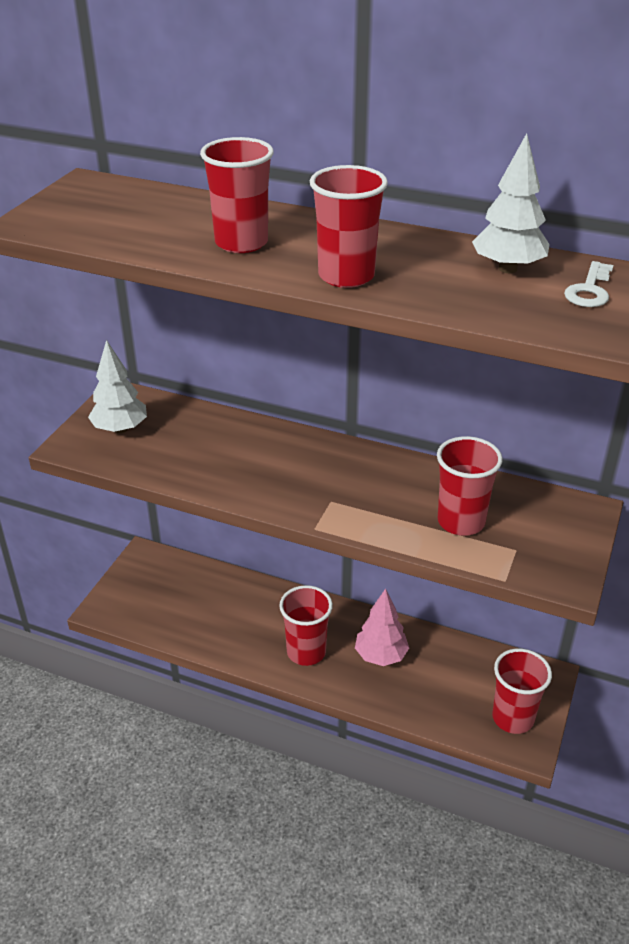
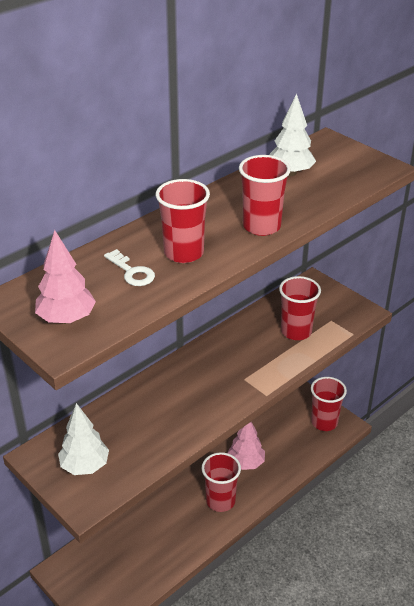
camera: 65 degrees left, 0 degrees up
(72, 214) = (67, 319): none -> pink tree
(589, 290) = (331, 158): white key -> white key (132, 272)

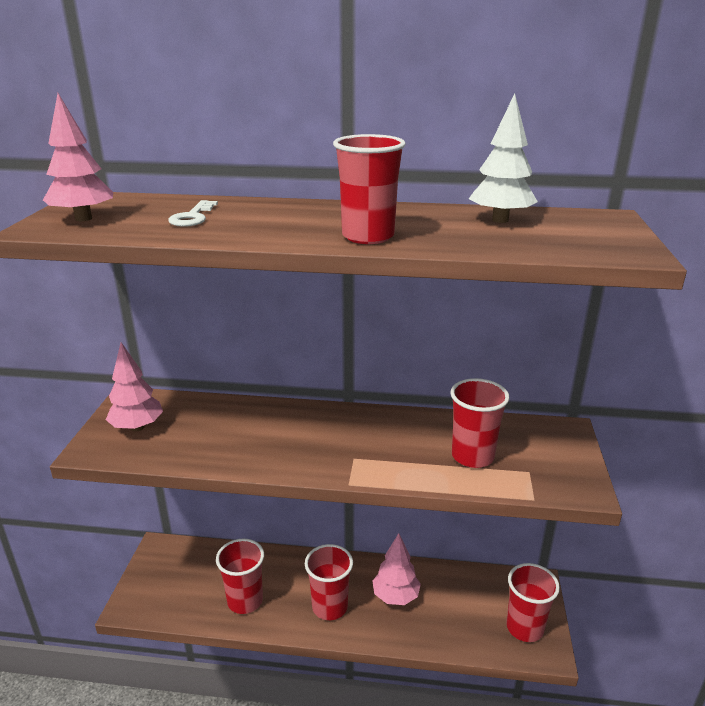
camera: 50 degrees right, 10 degrees down
(85, 466) = (137, 427): white tree -> pink tree
(183, 253) = (257, 224): red cup -> red cup (245, 601)

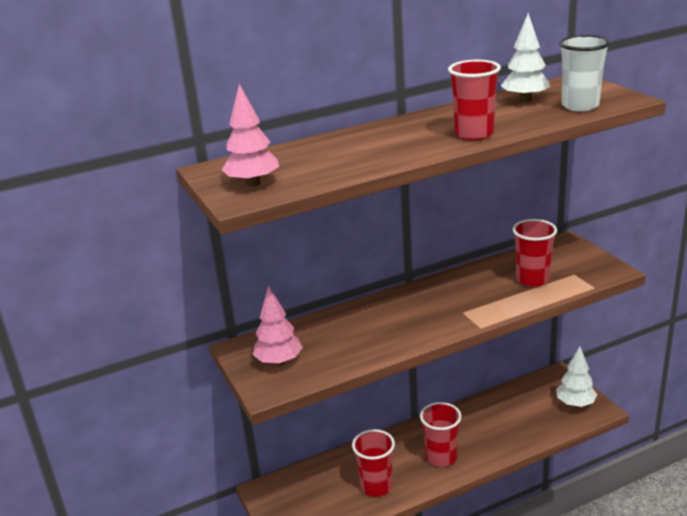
camera: 30 degrees left, 0 degrees up
(193, 217) = (330, 157): white key -> none
(395, 596) = (478, 428): pink tree -> none
(524, 627) = (575, 404): red cup -> white tree
(553, 243) = (580, 106): none -> white cup

